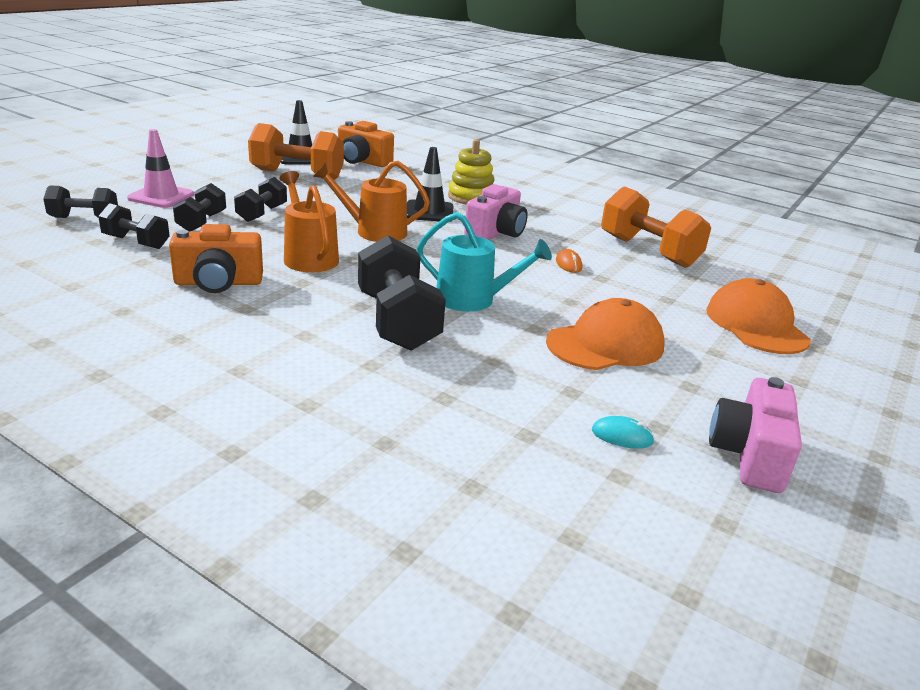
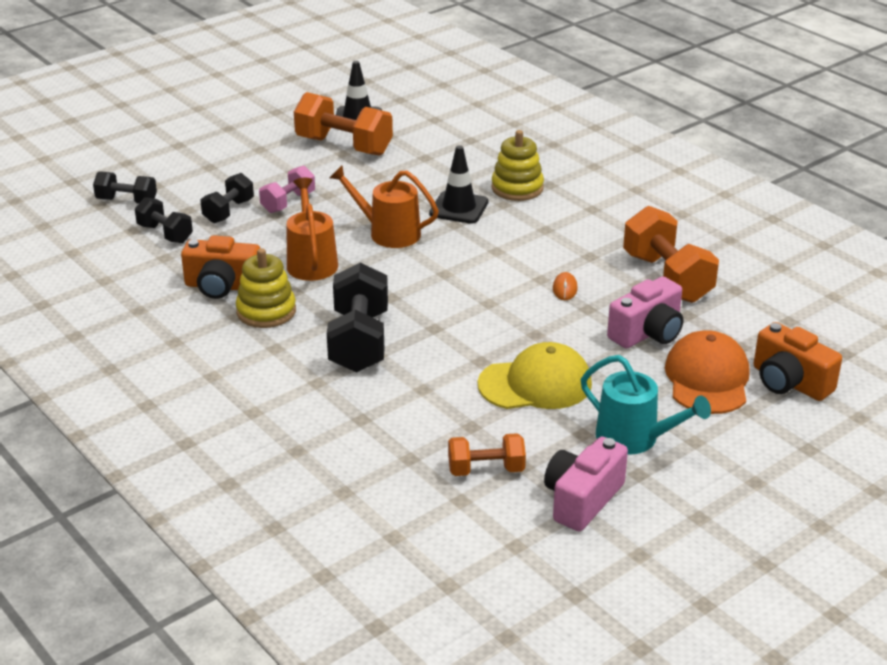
camera: 20 degrees right, 5 degrees up
(161, 196) = (200, 174): pink traffic cone -> none
(262, 213) = (288, 202): black dumbbell -> pink dumbbell
(279, 302) = (266, 311): none -> yellow stacking toy
(362, 161) = (424, 126): orange camera -> orange camera (789, 382)
(472, 300) = (440, 324): turquoise watering can -> turquoise watering can (634, 438)
(496, 233) = (513, 242): pink camera -> pink camera (648, 333)
(605, 344) = (535, 384): orange cap -> yellow cap
(622, 436) = (486, 470): turquoise mouse -> orange dumbbell

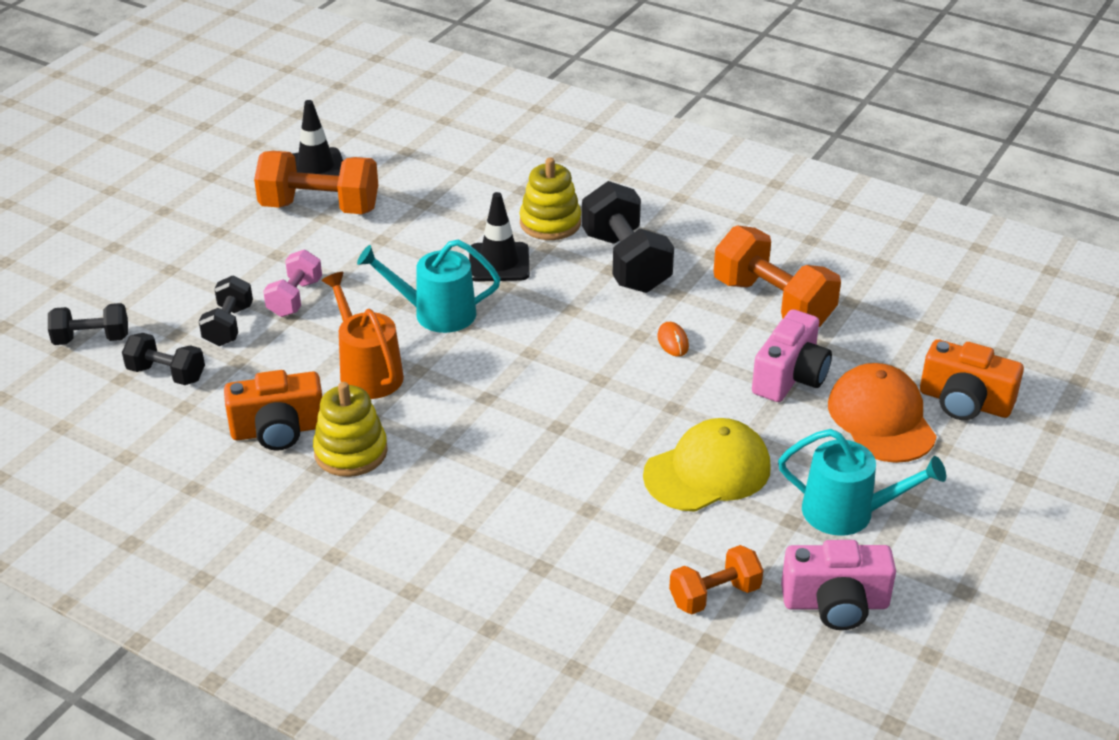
camera: 20 degrees left, 5 degrees up
(359, 342) = (482, 466): black dumbbell -> black dumbbell (626, 262)
(388, 233) = (436, 313): orange watering can -> turquoise watering can
(582, 499) = (835, 604): pink camera -> pink camera turned 105 degrees counterclockwise

